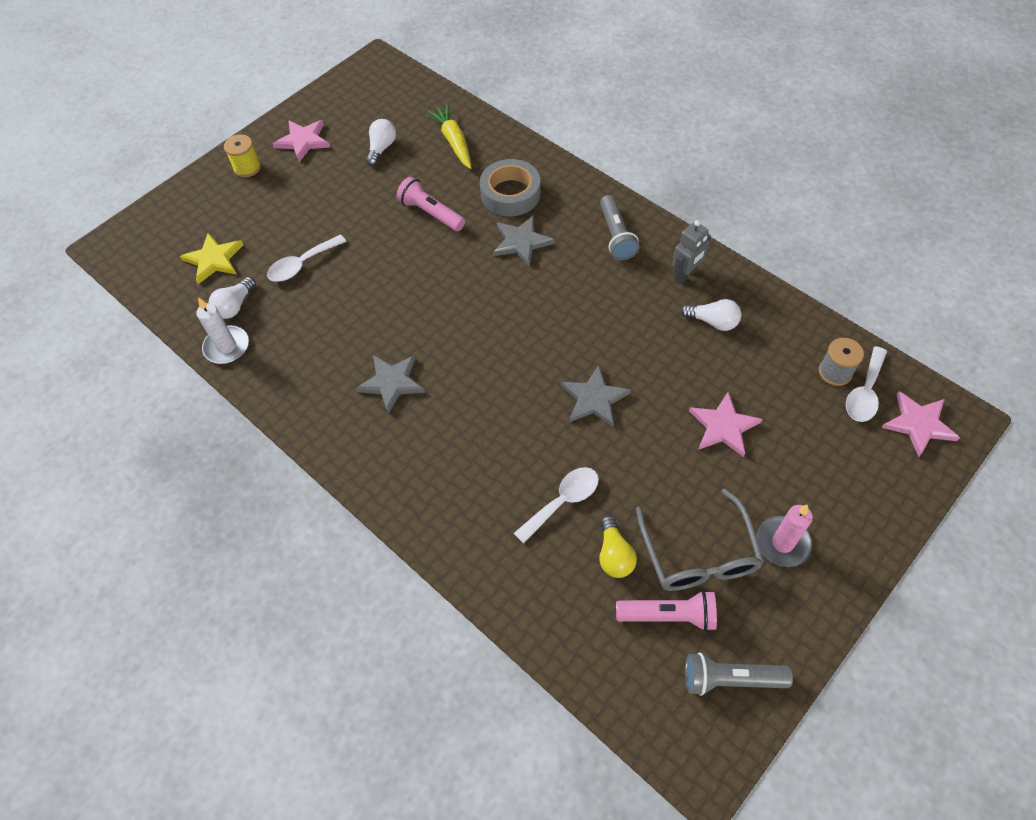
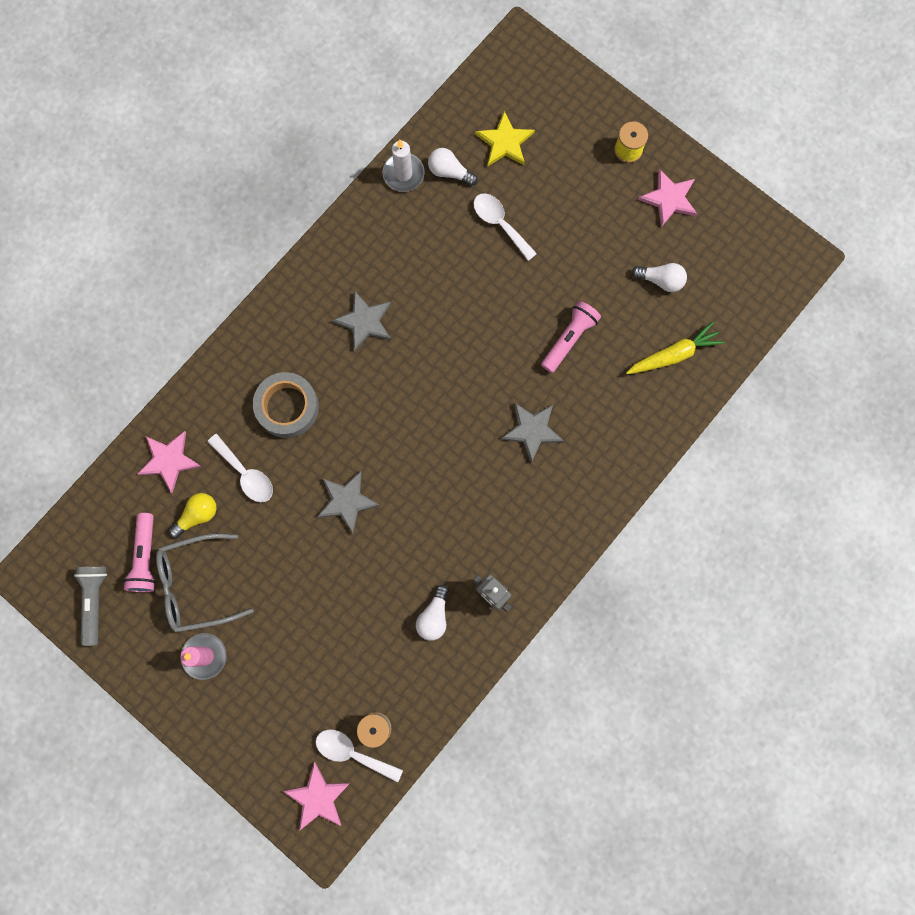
camera: 85 degrees right, 20 degrees up
(510, 194) = (598, 417): grey tape -> grey tape (287, 407)
(614, 555) = (197, 515): yellow light bulb -> yellow light bulb turned 150 degrees clockwise
(616, 236) = (542, 526): grey flashlight -> none
(723, 426) = (317, 616): pink star -> pink star (169, 460)

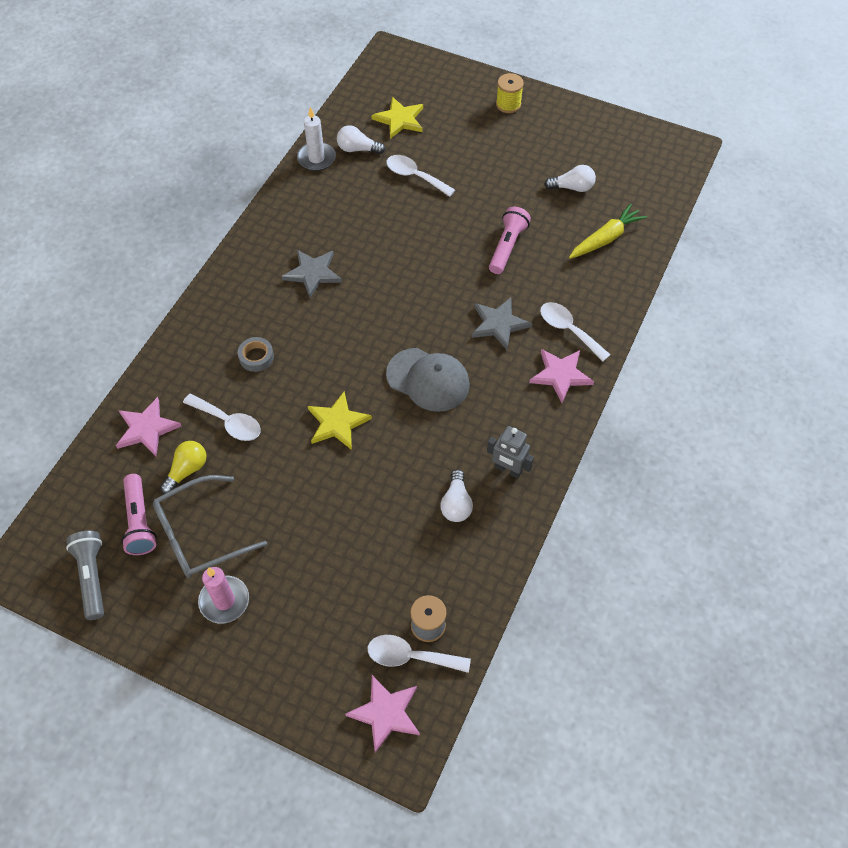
camera: 15 degrees left, 20 degrees down
(287, 407) = (256, 357): grey tape -> grey tape, size x0.55
(347, 501) = (337, 423): grey star -> yellow star
(445, 476) = (428, 380): none -> grey cap
(599, 455) = (568, 330): none -> white spoon
(669, 199) = (556, 130): pink star -> pink star (560, 375)

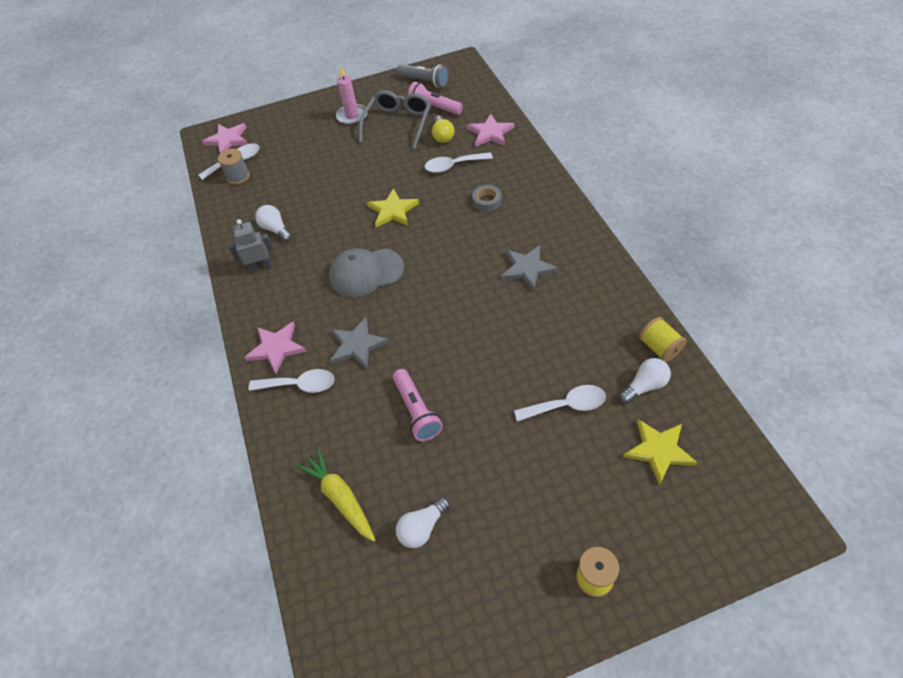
camera: 140 degrees right, 5 degrees down
(316, 158) = (659, 348): white candle -> yellow spool
(606, 238) = (340, 497): yellow carrot -> yellow carrot turned 135 degrees clockwise

